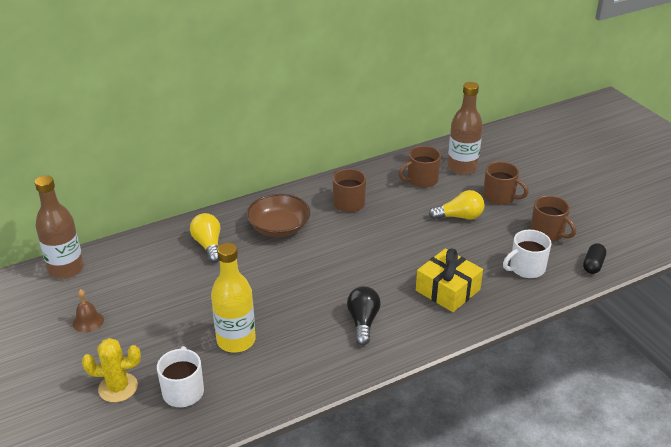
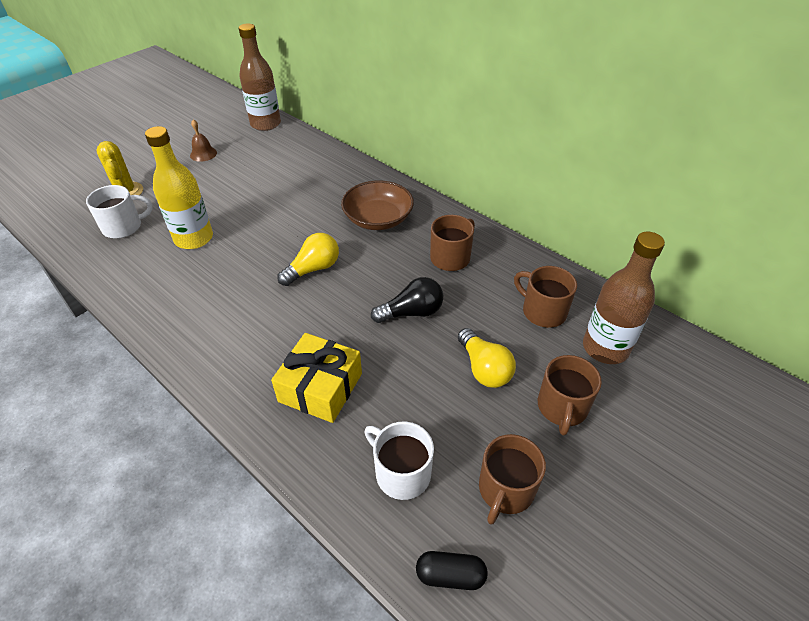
camera: 70 degrees right, 10 degrees up
(208, 245) = (328, 183): yellow light bulb -> yellow light bulb (313, 269)
(363, 322) = (240, 321): black light bulb -> black light bulb (411, 312)

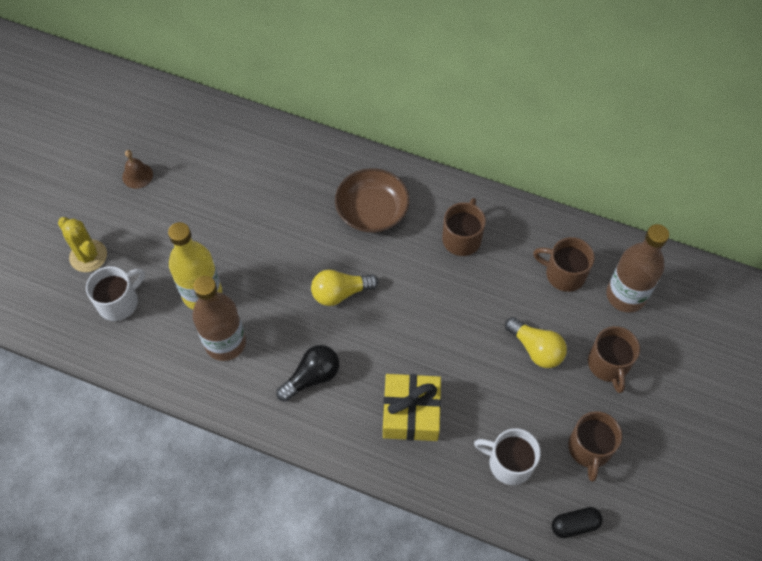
camera: 20 degrees left, 15 degrees up
(265, 124) = (180, 108): brown bottle -> brown bottle (225, 343)
(313, 269) = (340, 293): yellow light bulb -> yellow light bulb turned 135 degrees counterclockwise
(411, 312) = (453, 312): black light bulb -> black light bulb (312, 377)

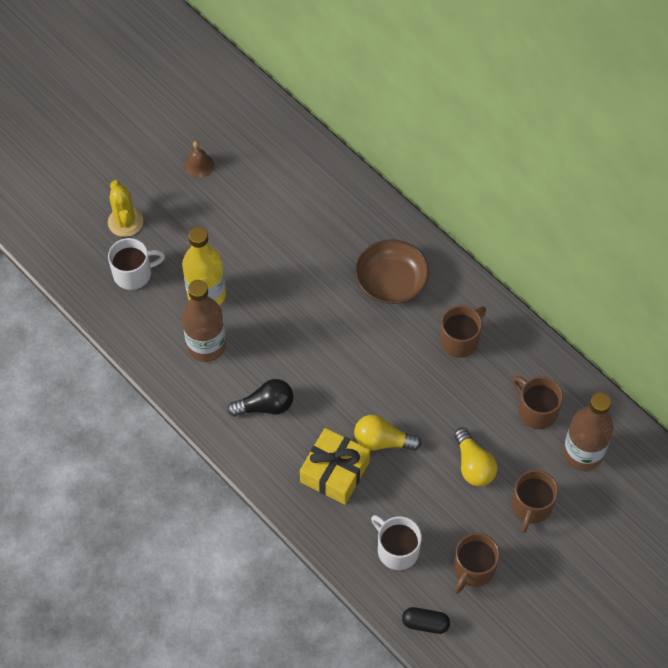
camera: 25 degrees right, 0 degrees up
(340, 293) = (326, 344): yellow light bulb -> yellow light bulb (382, 441)

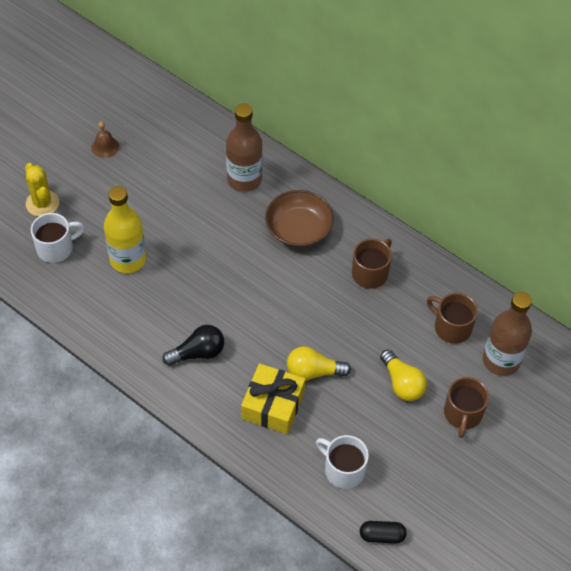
camera: 10 degrees left, 5 degrees down
(206, 346) = (134, 305): brown bottle -> brown bottle (244, 179)
(473, 569) = (418, 478): brown mug -> none

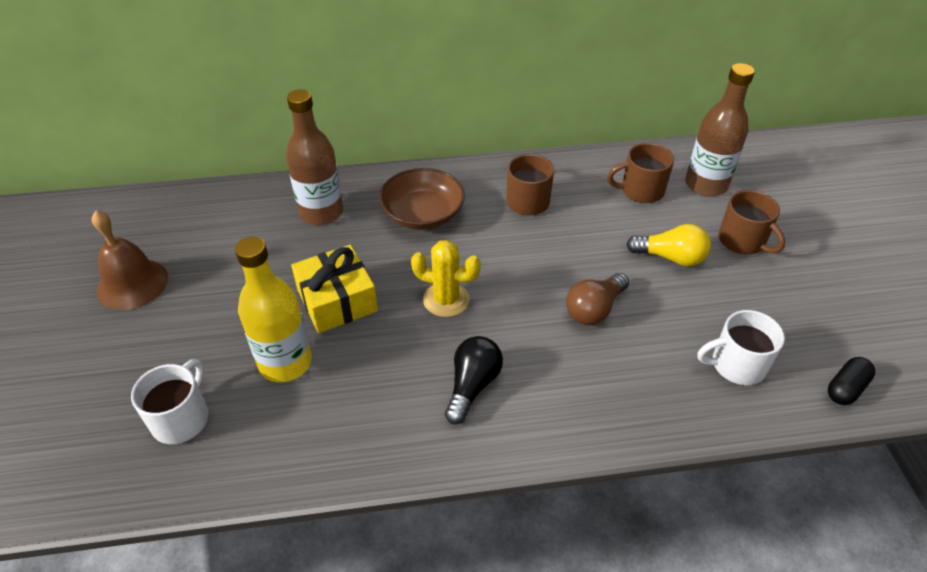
camera: 45 degrees left, 10 degrees down
(42, 203) = (110, 388): yellow cactus -> yellow cactus (446, 300)
(105, 147) = (132, 284): brown bell -> brown bell, size x1.76
(273, 405) = (604, 368): yellow gift -> yellow gift (337, 300)
(313, 372) = (594, 309): yellow light bulb -> brown light bulb

